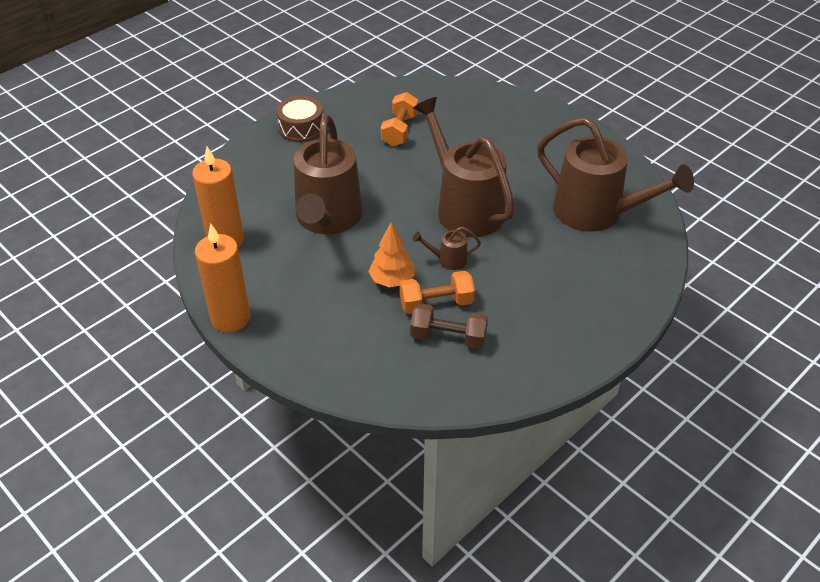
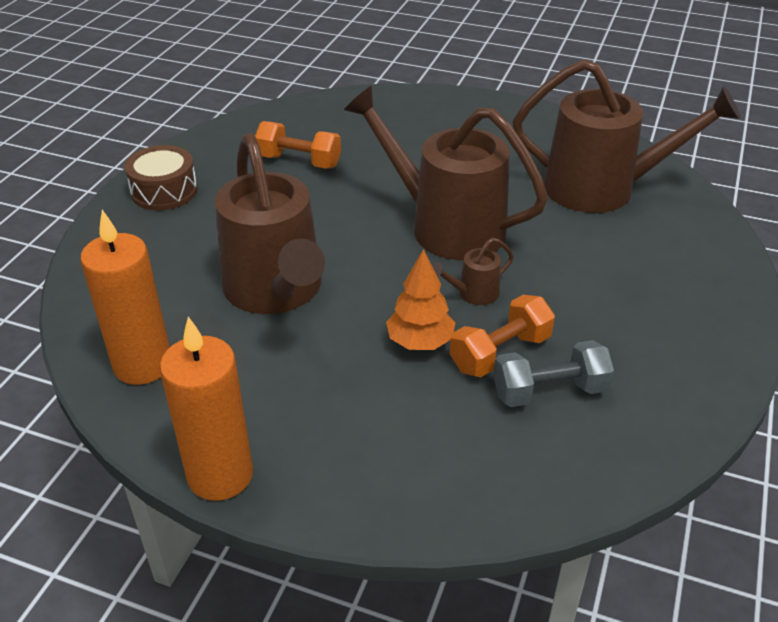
camera: 25 degrees left, 5 degrees down
(400, 130) = (299, 161): orange dumbbell -> orange dumbbell turned 60 degrees counterclockwise
(448, 337) = (549, 391): brown dumbbell -> grey dumbbell

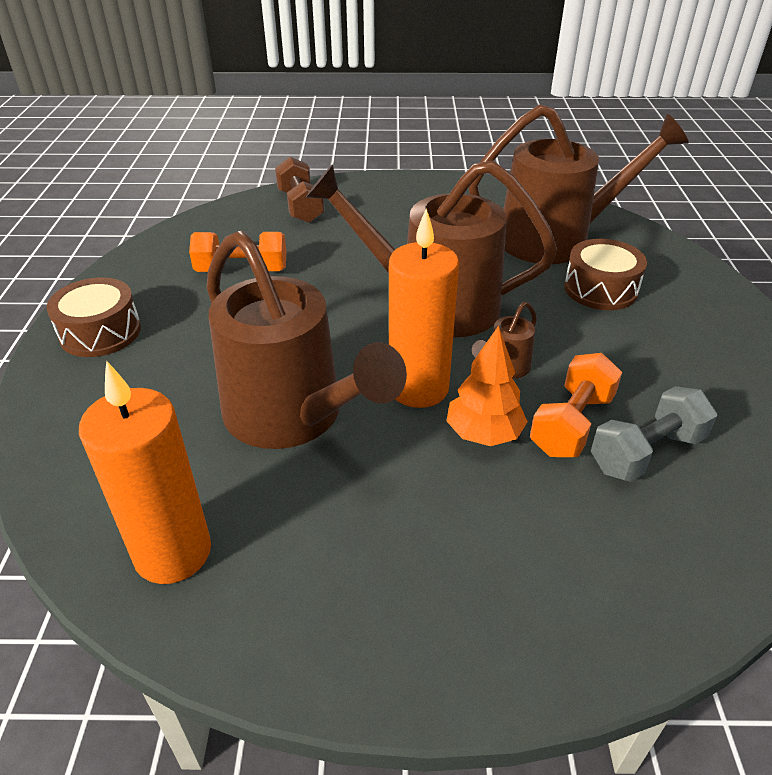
camera: 20 degrees left, 0 degrees up
(220, 475) = (349, 674): orange candle -> orange candle (418, 388)
(381, 111) = (301, 206): none -> brown dumbbell
(612, 245) = (600, 289): none -> brown drum

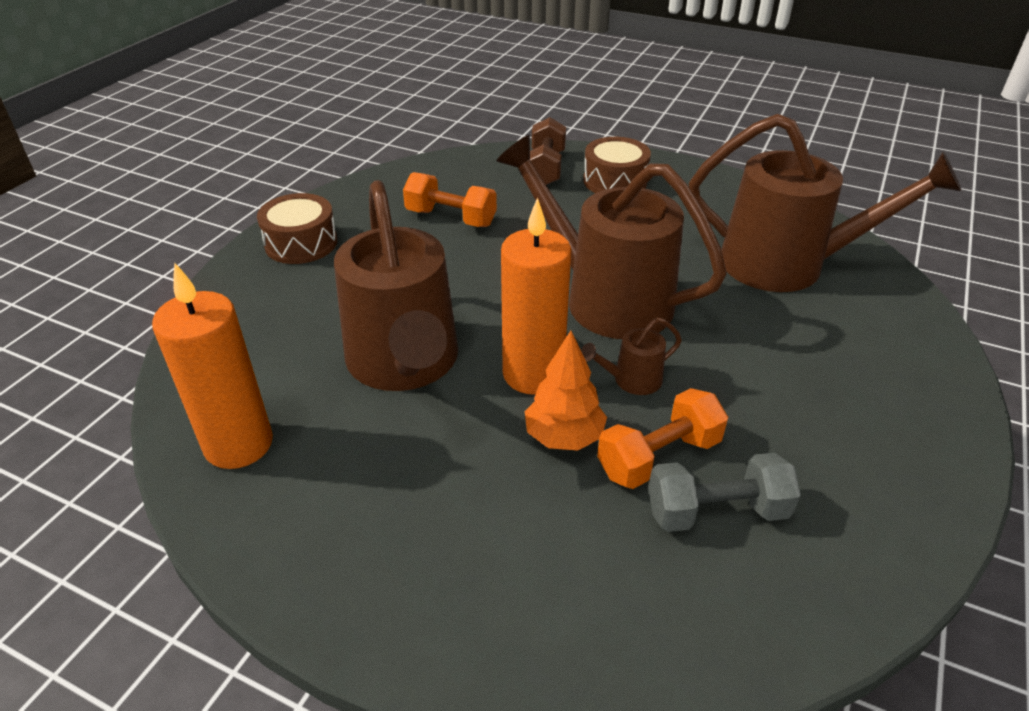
camera: 25 degrees right, 0 degrees up
(600, 289) = (797, 331): brown drum -> brown drum (615, 181)

